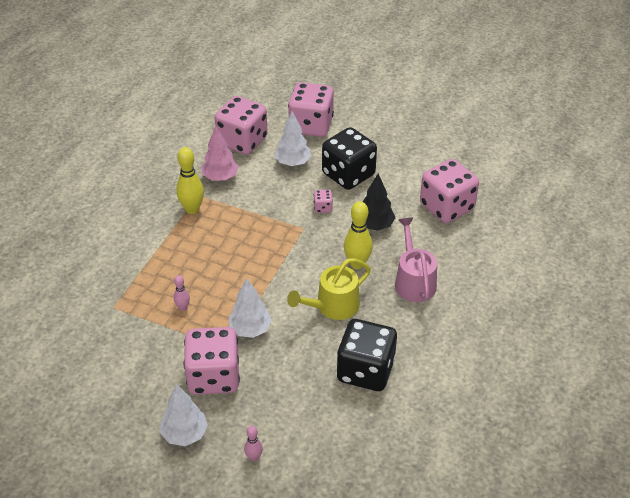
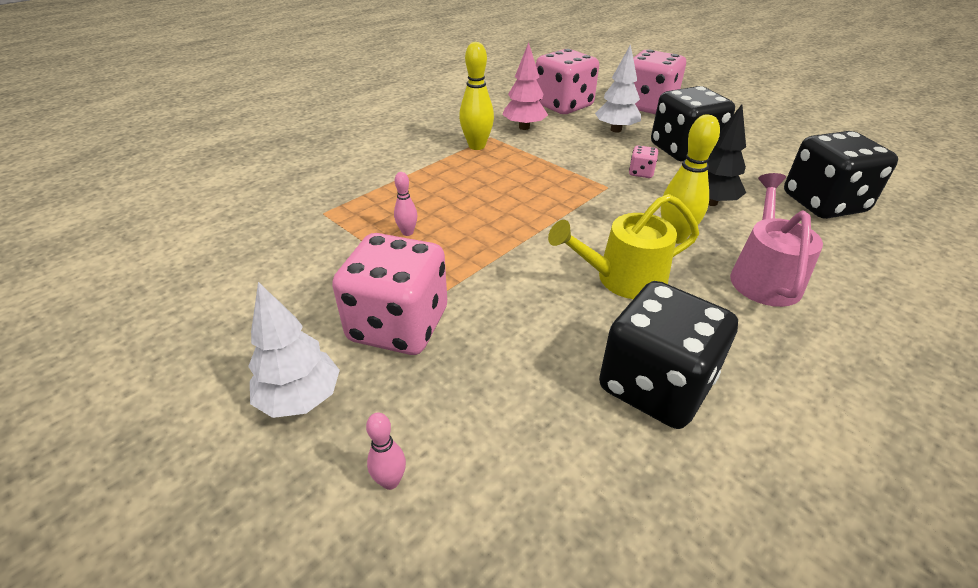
camera: 20 degrees right, 5 degrees down
(250, 329) = (485, 278): white tree -> none
(447, 207) = (823, 203): pink dice -> black dice

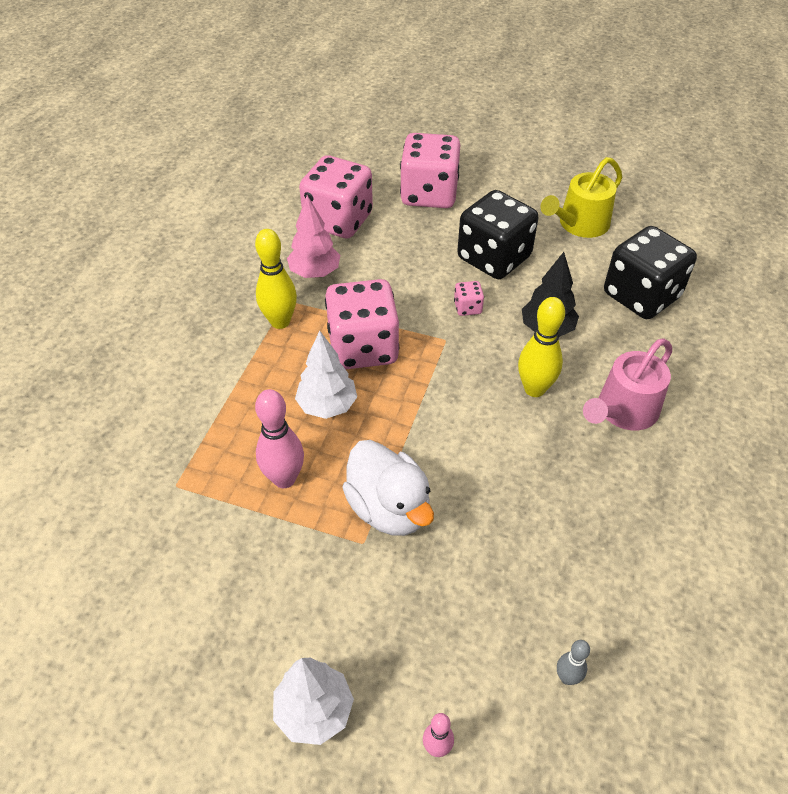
camera: 25 degrees left, 10 degrees up
(398, 325) = (348, 596): pink dice -> pink dice (363, 347)
(407, 232) = (284, 479): pink bowling pin -> pink bowling pin, size x1.87
(481, 277) = (389, 508): none -> white duck
(575, 477) = (567, 677): none -> grey bowling pin
(616, 130) = (413, 246): white tree -> white tree (327, 406)
(623, 279) = (513, 459): yellow watering can -> yellow watering can (579, 224)
(655, 385) = (586, 566): black dice -> none
(763, 277) = (623, 411): pink watering can -> pink watering can turned 120 degrees counterclockwise

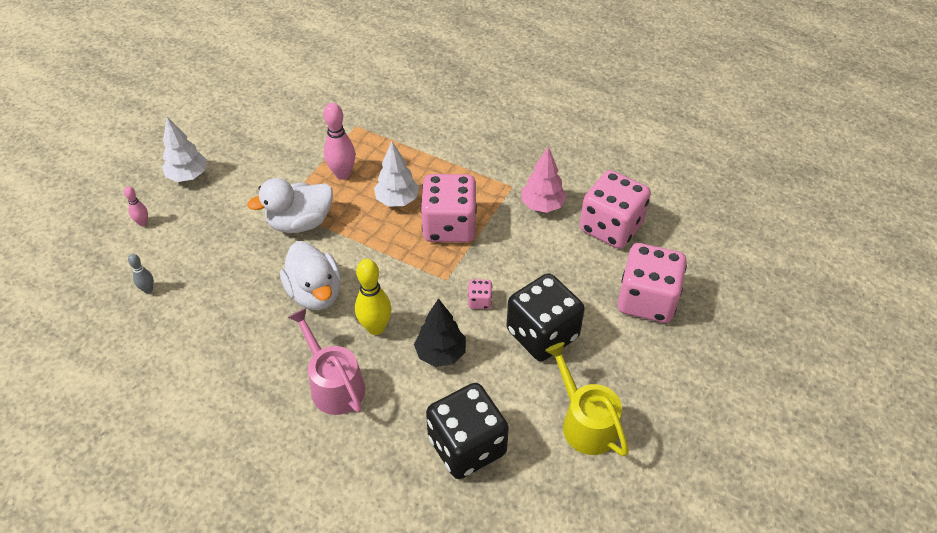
camera: 100 degrees right, 0 degrees up
(280, 322) = (489, 181): yellow bowling pin -> none
(504, 459) = (315, 293): none -> white duck

